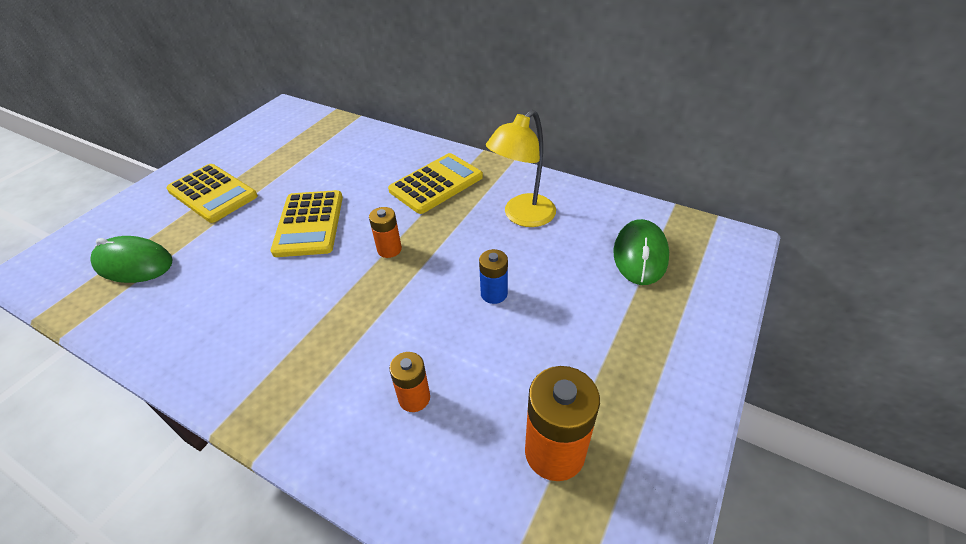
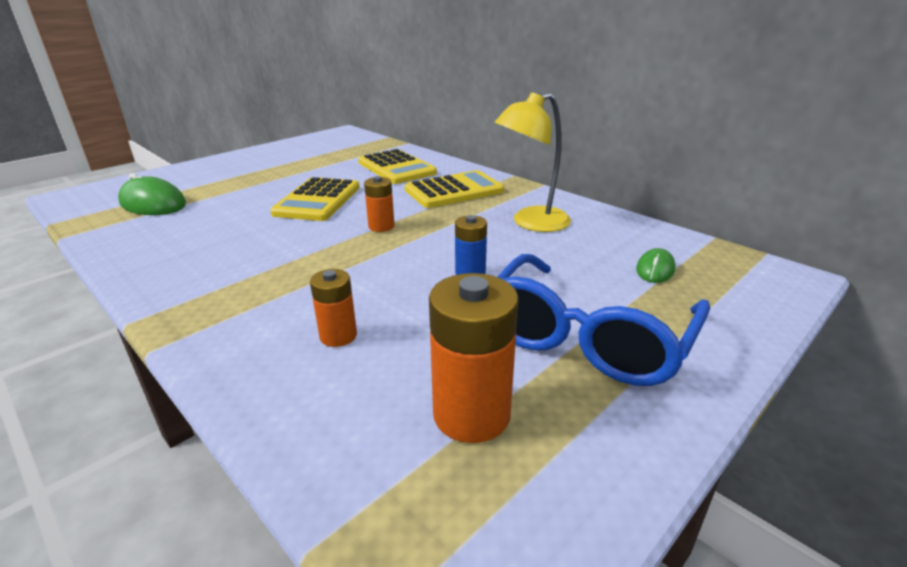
camera: 15 degrees right, 15 degrees down
(212, 193) = (248, 172): yellow calculator -> yellow calculator (396, 168)
(611, 347) = (586, 337): none -> blue glasses
(640, 255) = (655, 269): green mouse -> green mouse, size x0.56

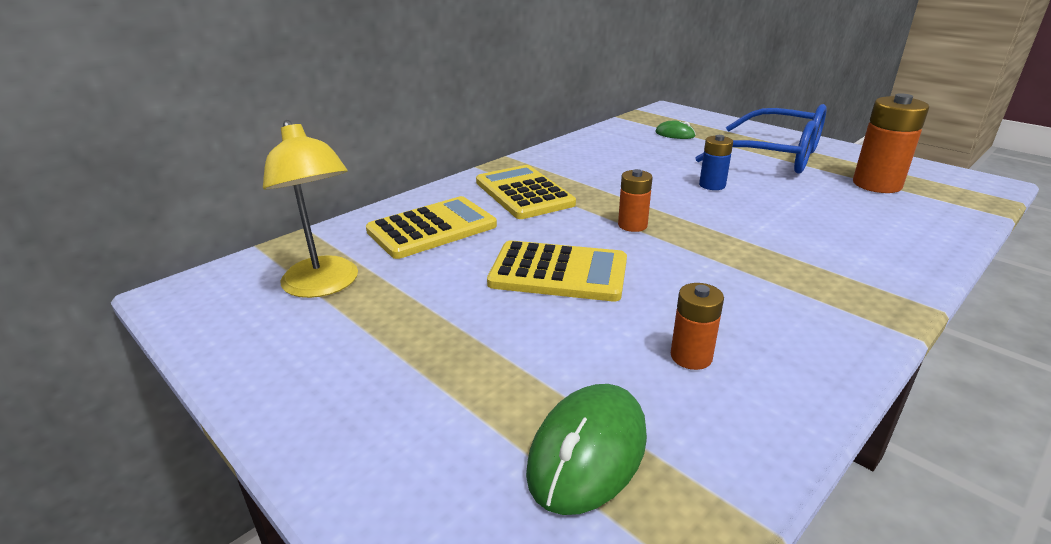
camera: 90 degrees left, 0 degrees up
(338, 336) = (841, 227): orange battery -> orange battery (691, 357)
(531, 223) = (606, 163): yellow lamp -> yellow lamp (324, 286)

